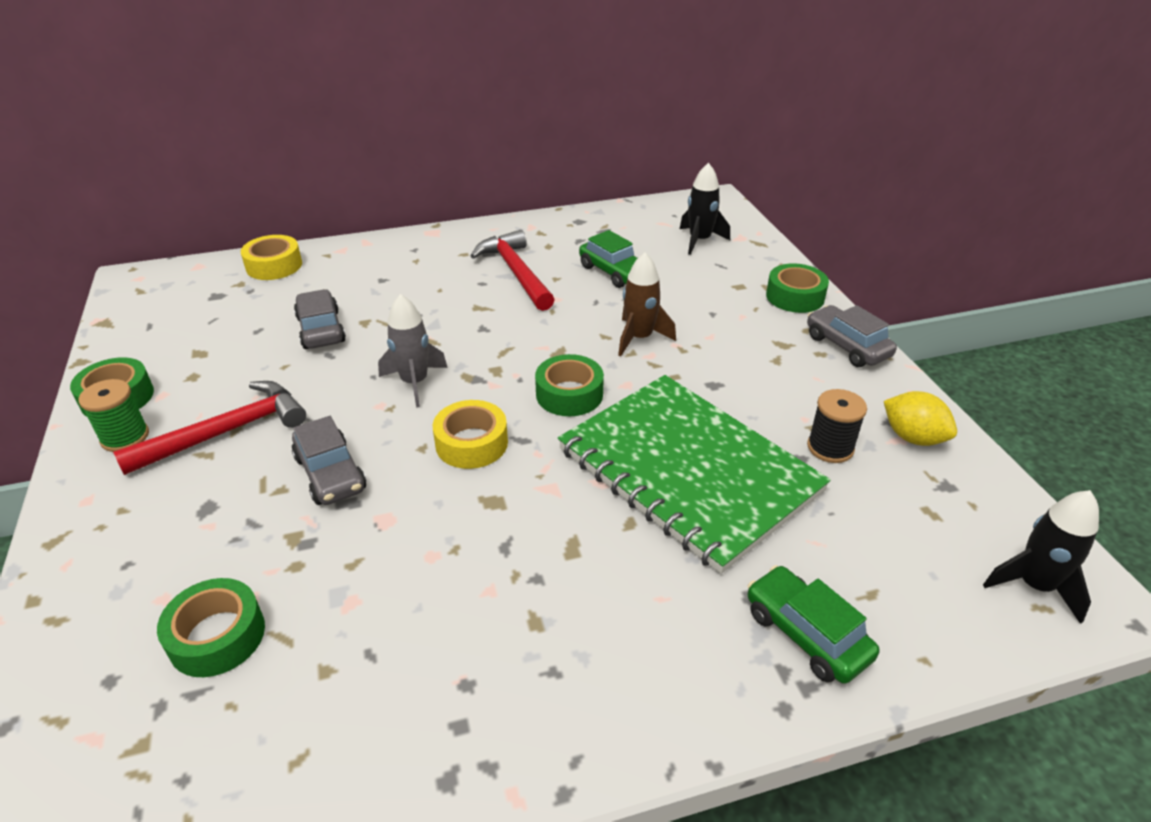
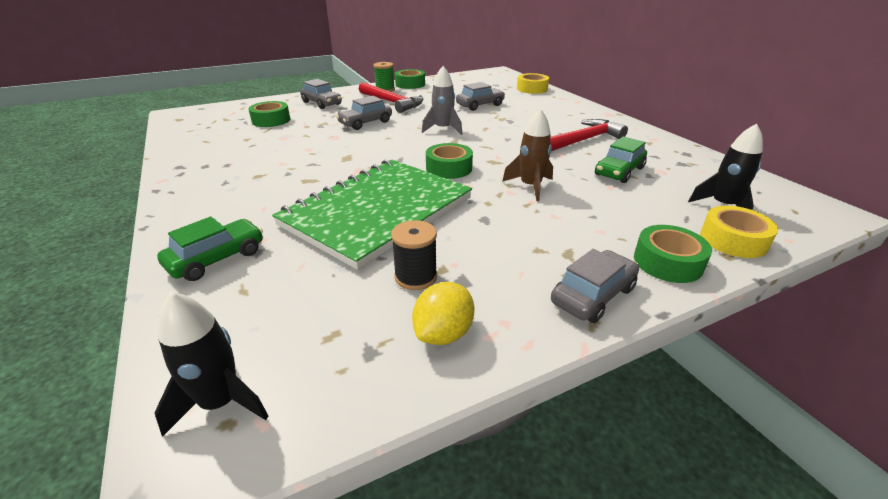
camera: 80 degrees right, 5 degrees down
(147, 545) = (321, 103): none -> grey car
(471, 443) = (393, 147): yellow tape -> yellow tape (733, 240)

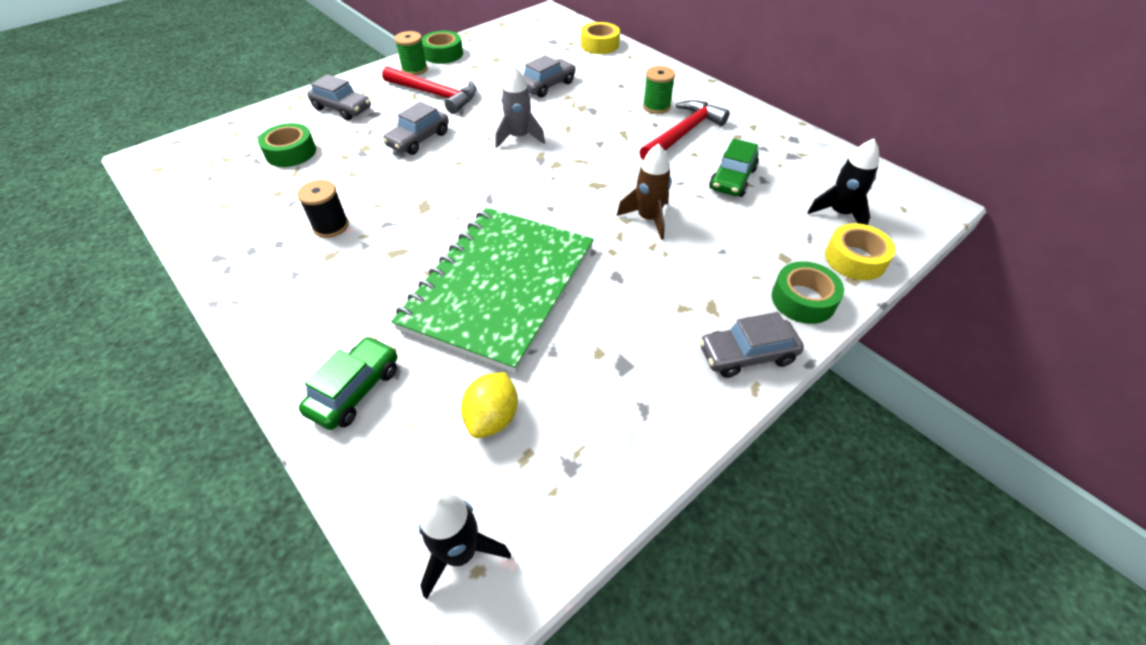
camera: 15 degrees left, 15 degrees up
(415, 277) = (576, 368): black spool -> black spool (331, 226)
(443, 333) = (629, 429): yellow lemon -> yellow lemon (492, 418)
(449, 168) = (551, 204): green tape -> none
(565, 123) = (656, 106): none -> green spool
(593, 295) = (747, 355): grey car -> grey car turned 135 degrees counterclockwise

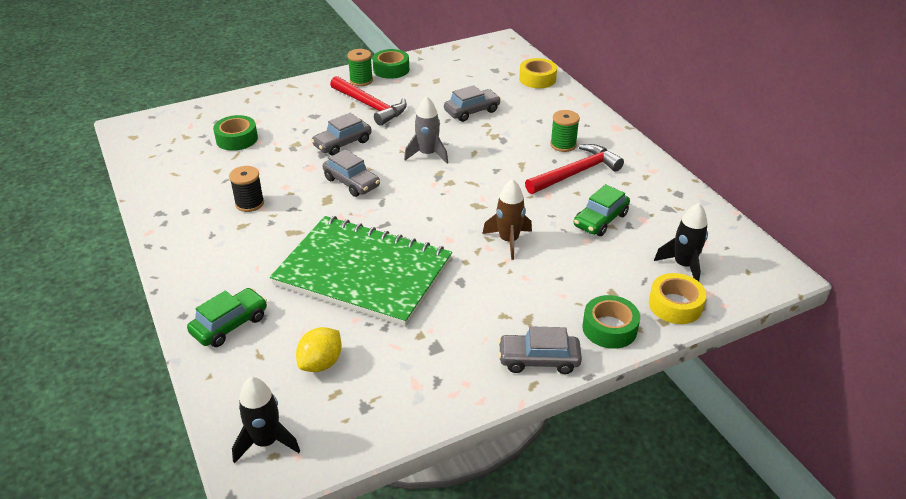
camera: 15 degrees right, 10 degrees down
(342, 109) = (289, 107): grey car -> grey car (351, 182)
(500, 287) = (363, 273): green notebook -> green notebook turned 75 degrees clockwise

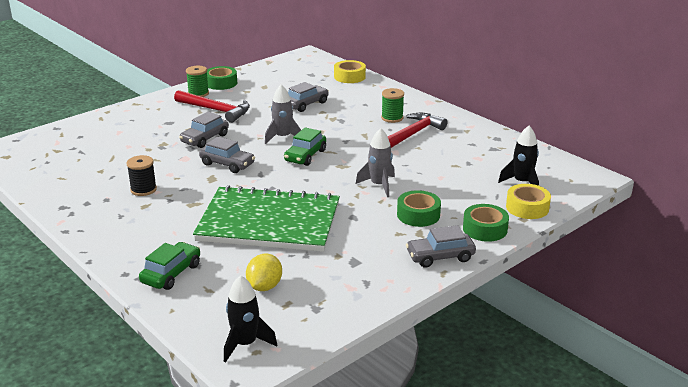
camera: 15 degrees left, 10 degrees down
(237, 139) = (107, 146): green tape -> green tape (418, 215)
(508, 241) = (379, 185): brown rocket -> grey rocket
(600, 220) = (445, 162): green car -> green car (305, 156)

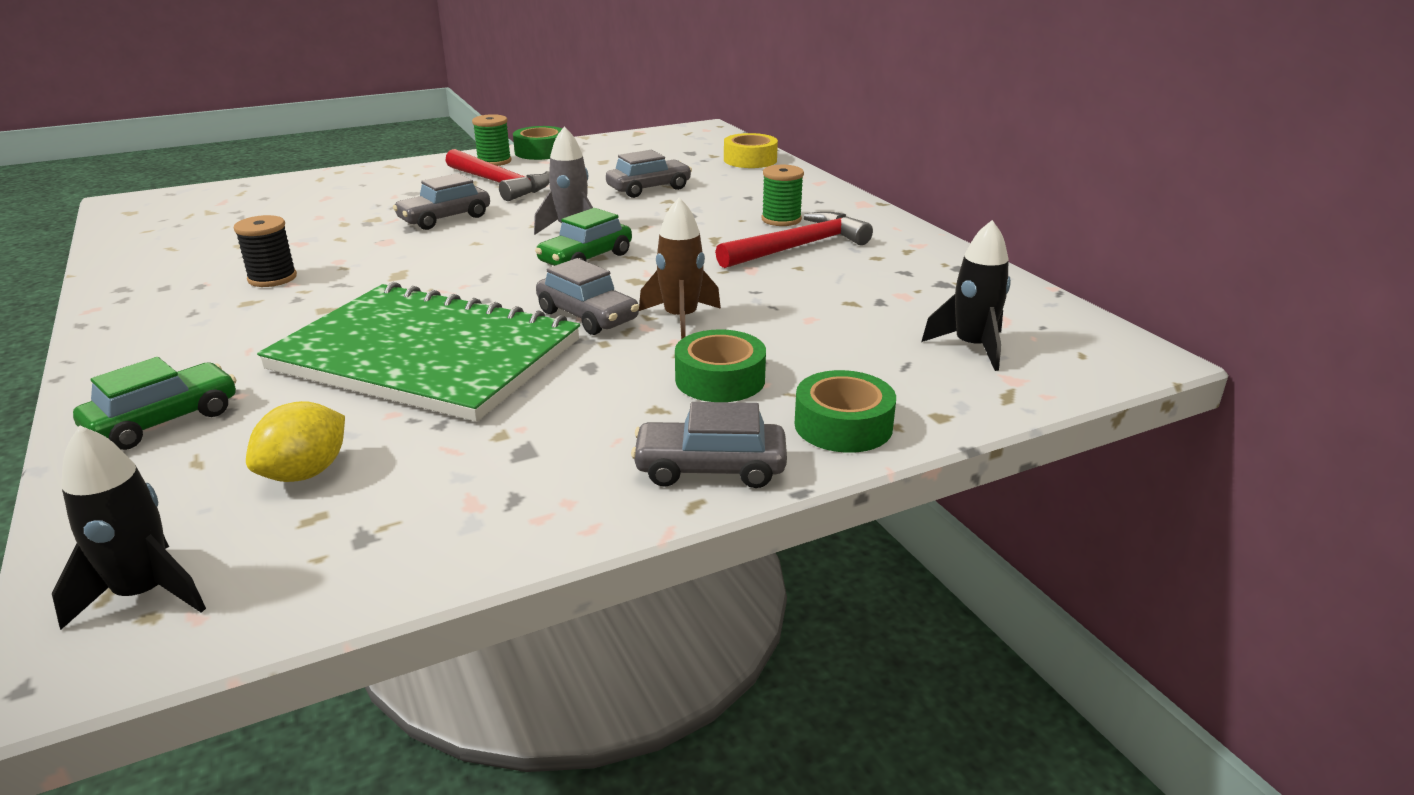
camera: 15 degrees right, 0 degrees up
(227, 164) = (444, 257): grey car -> grey car (587, 316)
(379, 185) = (680, 319): grey rocket -> brown rocket
(527, 207) = (960, 395): yellow tape -> none

